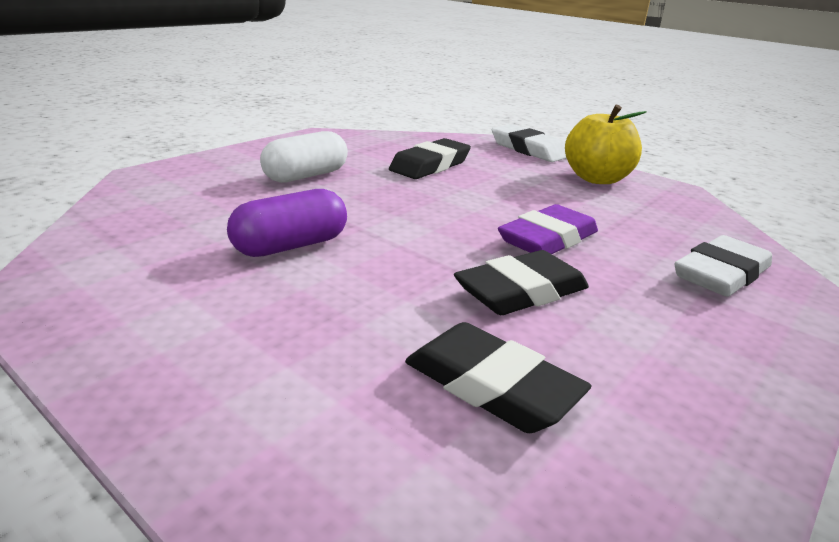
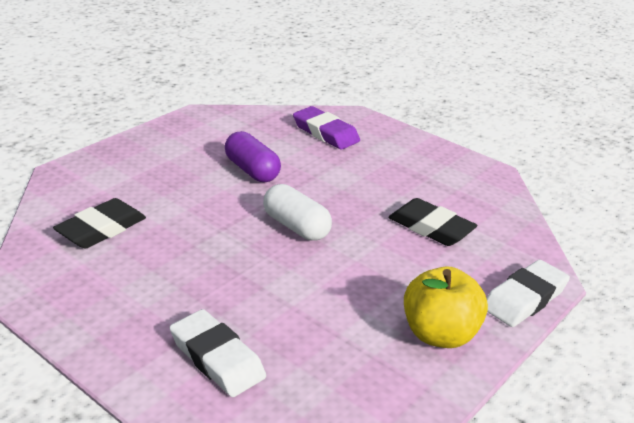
camera: 90 degrees right, 5 degrees up
(305, 176) = (376, 170): white capsule -> white capsule (296, 227)
(521, 292) = (192, 250): black eraser -> none
(548, 239) = (275, 274): purple eraser -> purple eraser (325, 133)

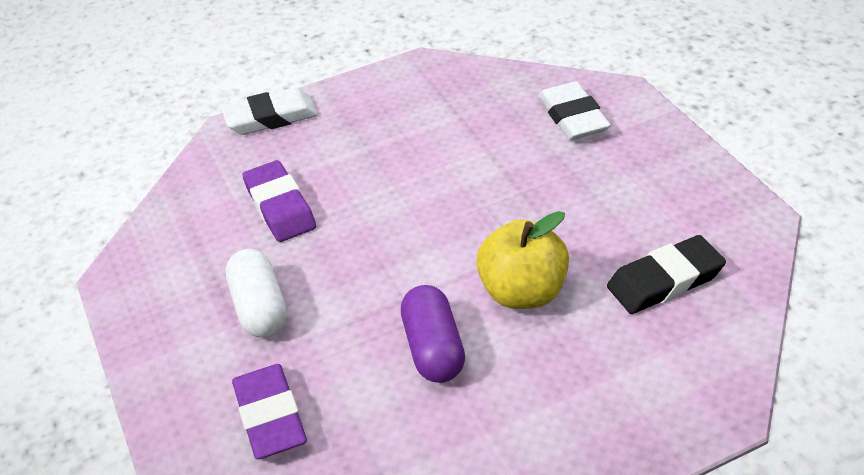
camera: 150 degrees left, 10 degrees up
(296, 227) = (429, 237): white capsule -> white capsule (260, 308)
(431, 227) = (280, 206): black eraser -> purple eraser
(440, 334) = (374, 102): yellow apple -> yellow apple (523, 293)

